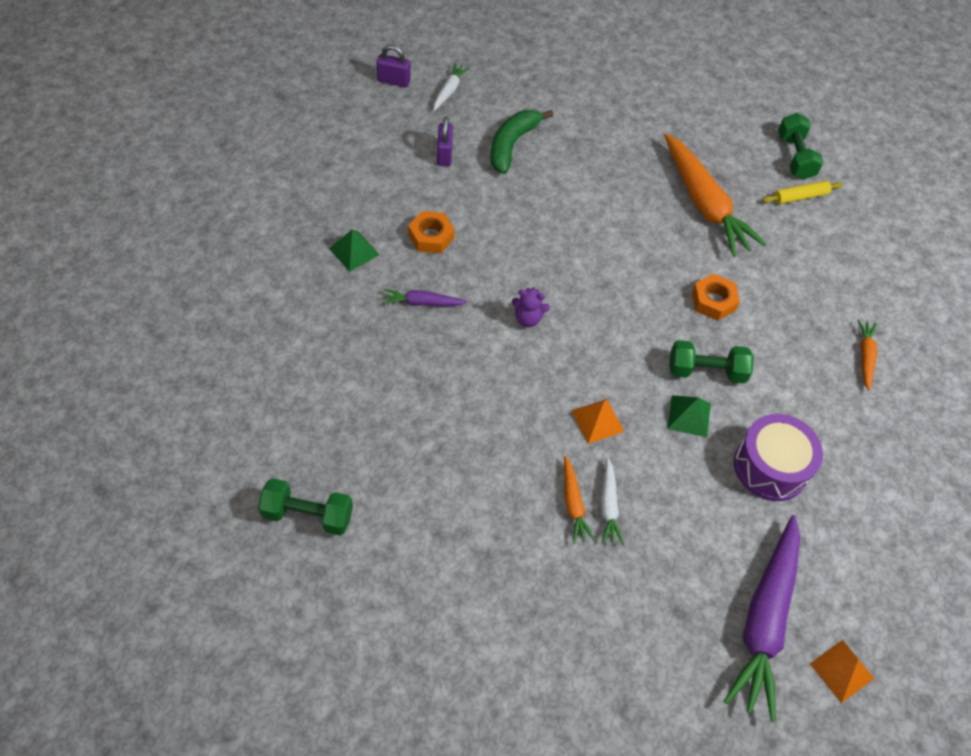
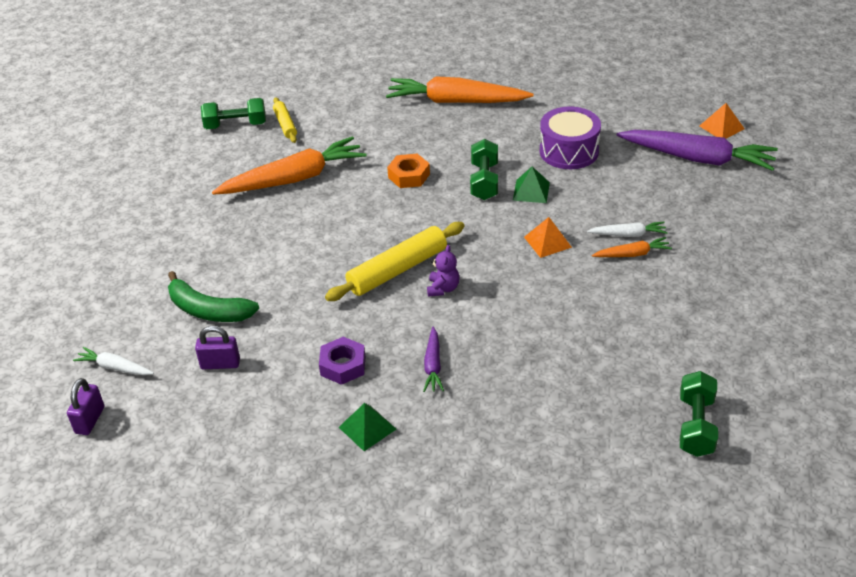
camera: 85 degrees left, 15 degrees down
(431, 237) = (343, 365): orange nut -> purple nut
(558, 283) = (397, 270): none -> yellow rolling pin
(865, 357) = (456, 101): orange carrot -> orange carrot, size x2.15

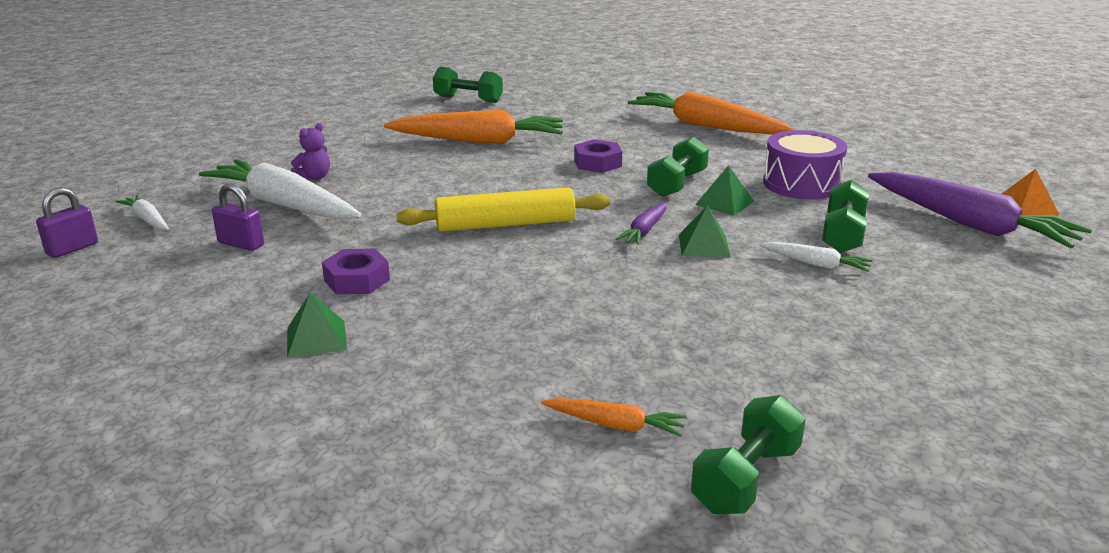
camera: 25 degrees right, 15 degrees down
(208, 310) = (283, 204): green banana -> white carrot
(285, 124) = (514, 108): yellow rolling pin -> none
(409, 176) = (597, 163): orange nut -> purple nut
(433, 365) = (454, 308): purple carrot -> purple carrot (644, 230)
(443, 288) = (539, 250): purple teddy bear -> purple teddy bear (314, 177)
(547, 242) = (704, 245): orange pyramid -> green pyramid
(627, 198) = (843, 235): none -> green dumbbell
(632, 254) = (806, 282): orange carrot -> orange carrot (615, 425)

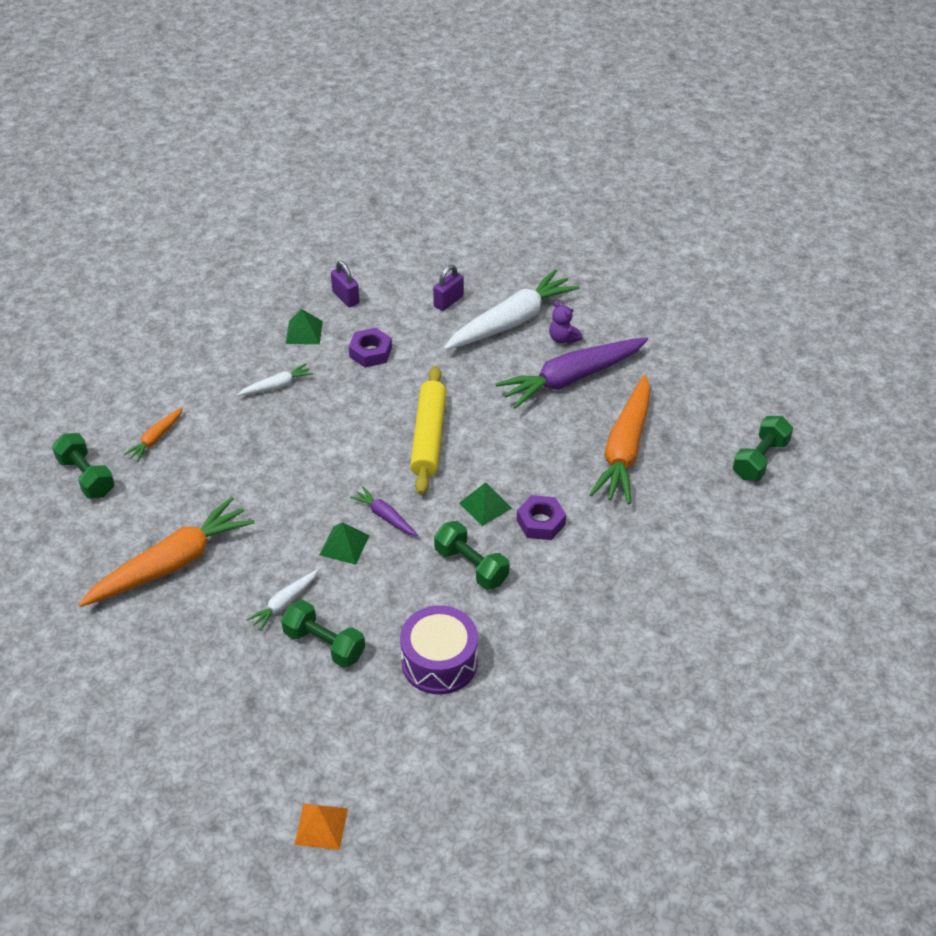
camera: 105 degrees right, 20 degrees up
(72, 249) = (471, 230): purple padlock -> purple padlock (346, 297)
(147, 220) = (507, 258): white carrot -> white carrot (277, 386)
(705, 126) = (624, 641): orange carrot -> orange carrot (172, 564)
(725, 203) = (418, 586): green pyramid -> green pyramid (485, 505)
(970, 224) = (305, 752): purple carrot -> purple carrot (571, 378)

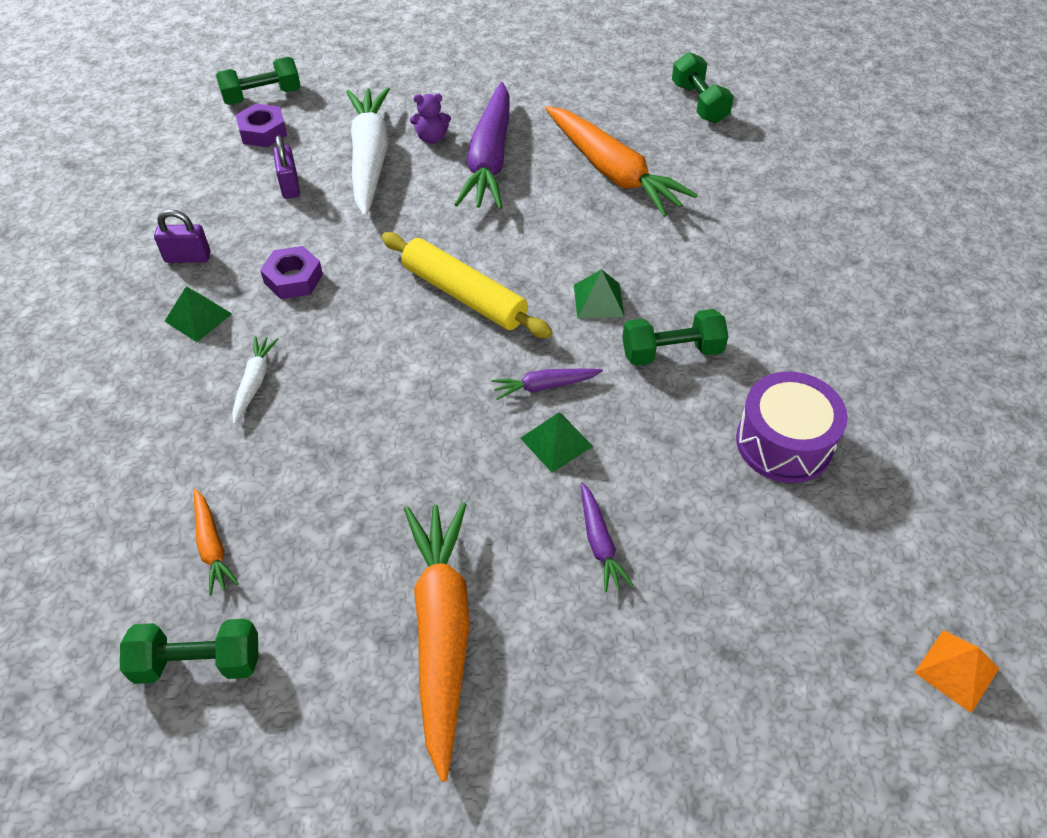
camera: 55 degrees left, 5 degrees up
(284, 603) = (599, 542): white carrot -> purple carrot
(324, 644) = (689, 534): green dumbbell -> green dumbbell (262, 96)
(540, 522) = (655, 272): purple nut -> purple nut (263, 132)

